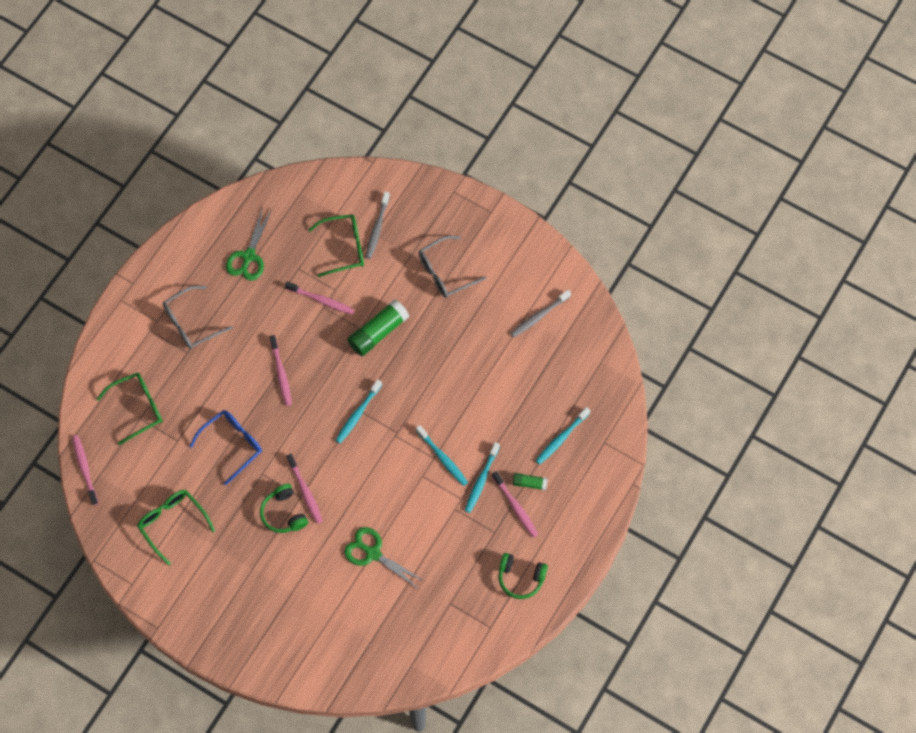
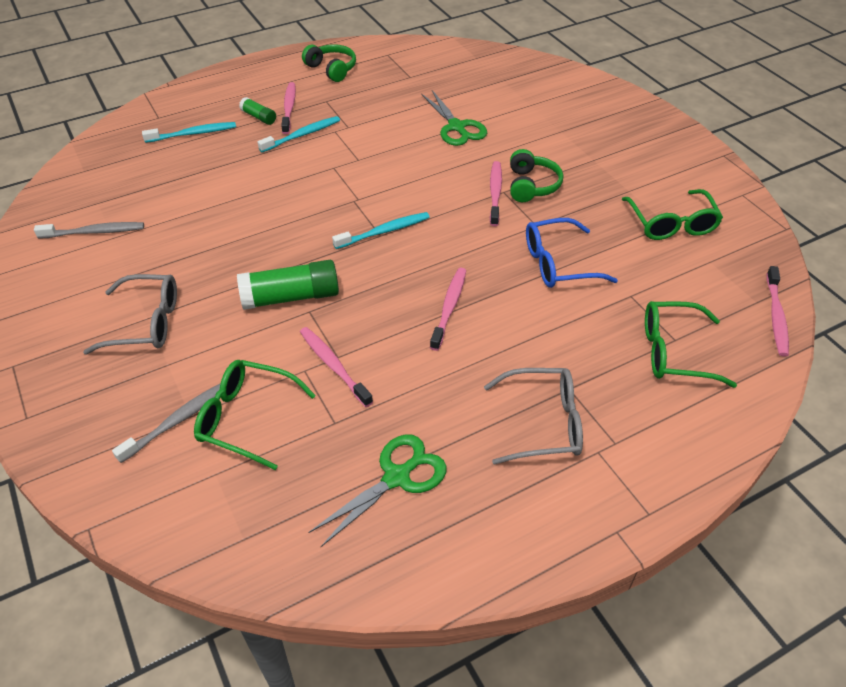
camera: 150 degrees left, 20 degrees down
(442, 458) = (324, 164): turquoise toothbrush -> none

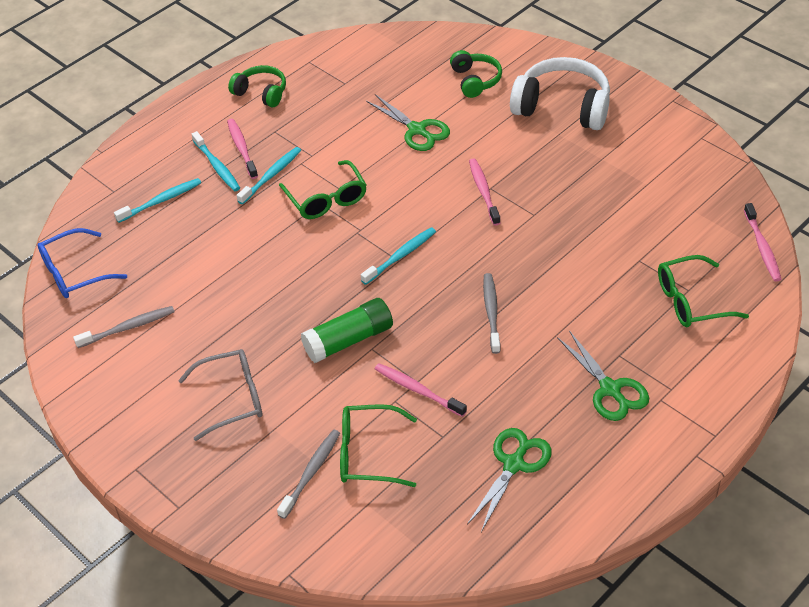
camera: 15 degrees left, 0 degrees up
(258, 117) = (217, 166): green glue stick -> turquoise toothbrush
(449, 308) = (491, 312): pink toothbrush -> grey toothbrush
(531, 185) = (513, 175): green headphones -> green headphones (475, 80)
(543, 423) = (610, 389): grey glasses -> green scissors
(558, 263) = (567, 247): blue glasses -> blue glasses (74, 273)
(607, 137) = (562, 107): none -> white headphones
(671, 224) = (650, 183): green glasses -> green glasses (326, 199)

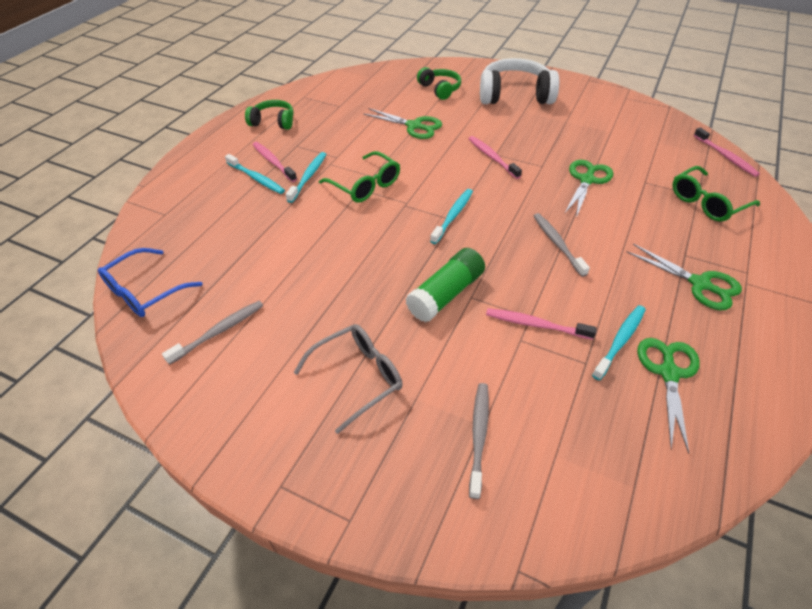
camera: 20 degrees left, 0 degrees up
(161, 201) = (213, 214): turquoise toothbrush -> turquoise toothbrush (620, 341)
(367, 454) = (525, 399): green glasses -> none
(573, 244) = (587, 180): none -> green scissors

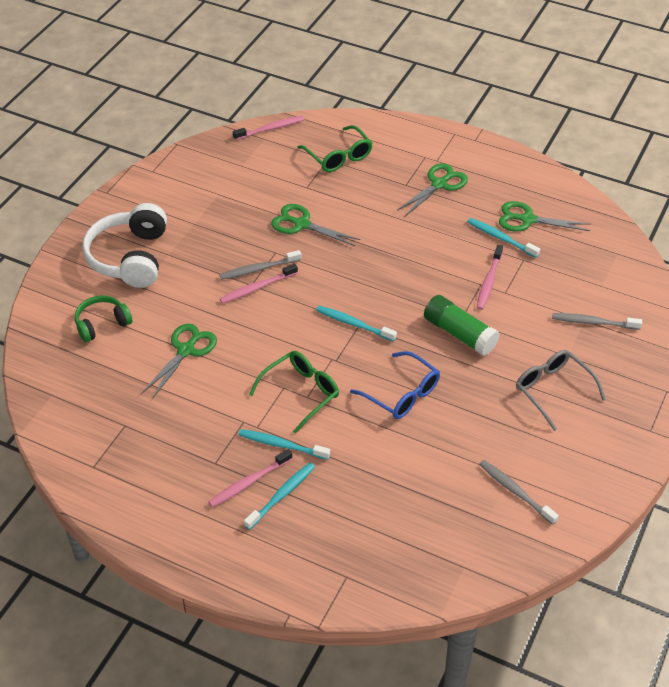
camera: 90 degrees left, 0 degrees up
(145, 292) = (470, 564): blue glasses -> blue glasses (402, 394)
(273, 122) = (156, 494): green headphones -> none
(557, 244) = (394, 257): grey toothbrush -> grey toothbrush (259, 269)

